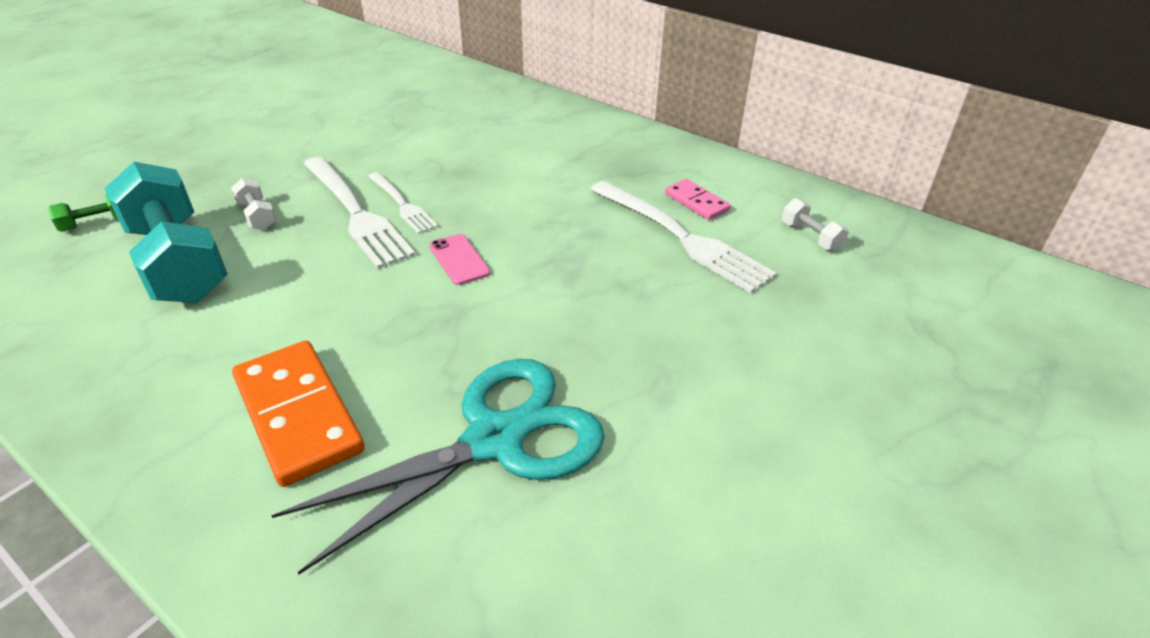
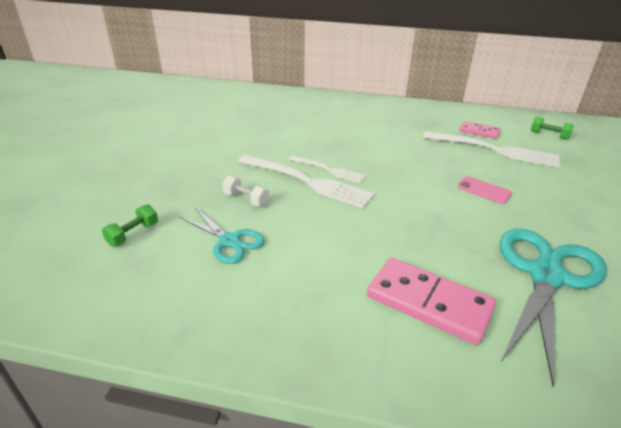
camera: 25 degrees left, 5 degrees down
(178, 262) = (229, 241): turquoise dumbbell -> turquoise scissors
(298, 415) = (428, 303): orange domino -> pink domino
(459, 259) = (401, 191): pink phone -> pink phone (484, 190)
(810, 237) = (549, 135): white dumbbell -> green dumbbell

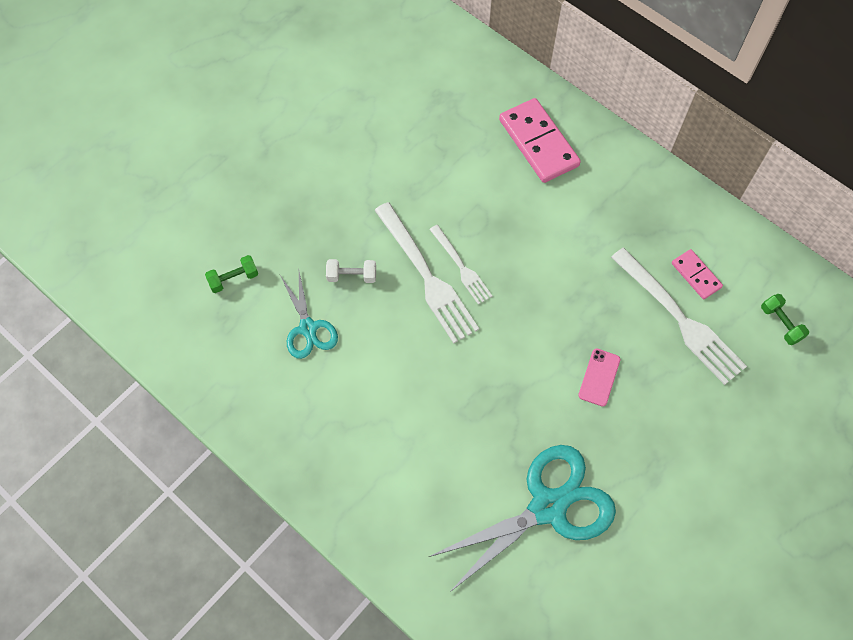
camera: 30 degrees right, 30 degrees up
(246, 199) = (352, 276): white dumbbell -> white dumbbell turned 60 degrees counterclockwise
(428, 303) = (424, 479): pink domino -> pink domino (538, 143)
(484, 190) = (599, 377): pink phone -> pink phone turned 45 degrees clockwise

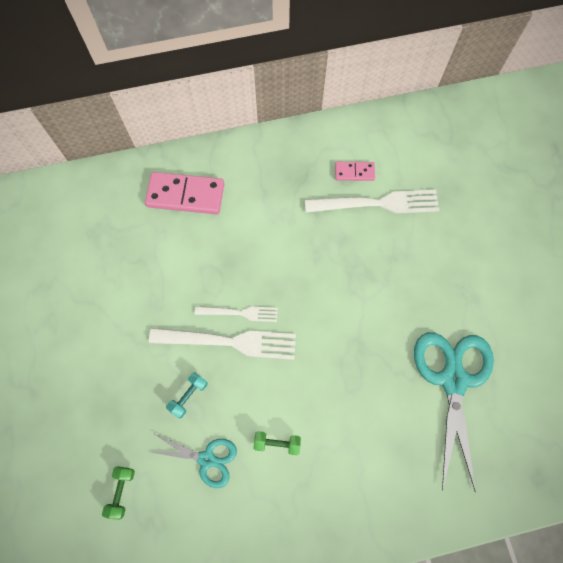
camera: 55 degrees left, 5 degrees up
(352, 276) = (188, 396): white dumbbell -> turquoise dumbbell
(599, 377) = (384, 281): pink phone -> none
(780, 323) = (420, 150): green dumbbell -> green dumbbell (277, 443)

